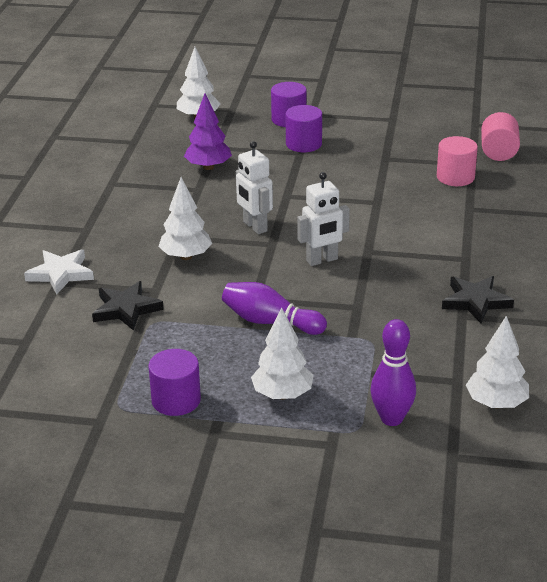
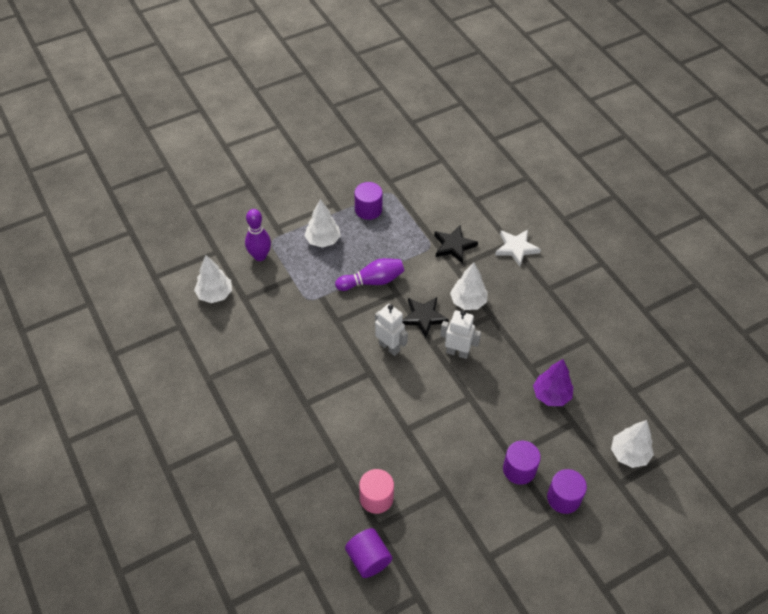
camera: 140 degrees right, 20 degrees up
(322, 260) = (389, 347): white robot -> white robot turned 105 degrees clockwise
(475, 301) = (273, 365): black star -> black star (423, 317)
(498, 152) = (368, 559): pink cylinder -> purple cylinder

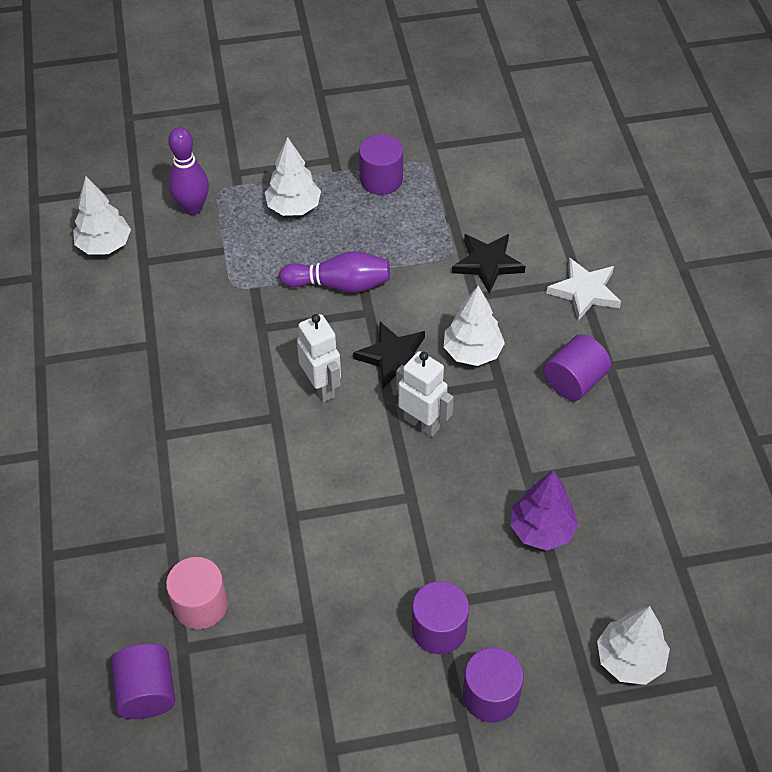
camera: 20 degrees right, 0 degrees up
(533, 303) = (574, 381): none -> purple cylinder

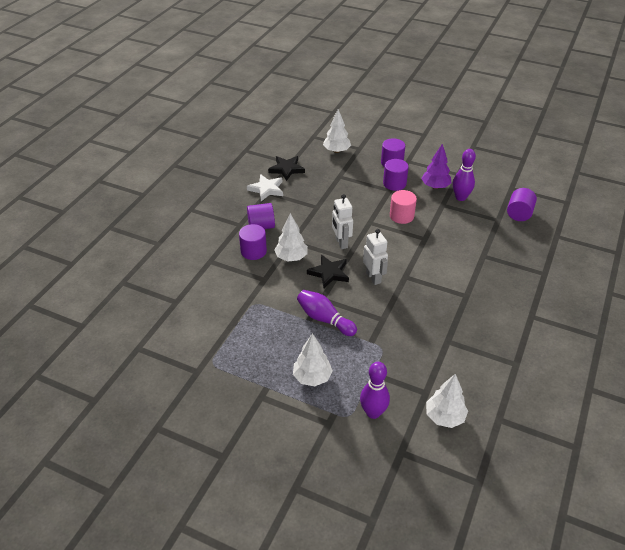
camera: 145 degrees left, 10 degrees down
(200, 605) = (483, 228): pink cylinder -> pink cylinder (401, 216)
(285, 670) = (460, 197): none -> purple bowling pin
(321, 387) = (373, 277): white robot -> white robot turned 150 degrees clockwise
(381, 179) = (247, 366): purple cylinder -> purple cylinder (253, 251)
(487, 264) = (242, 290): black star -> black star (286, 169)
(542, 530) = (329, 191): purple tree -> purple tree (435, 186)
(584, 291) = (213, 255): white star -> white star (266, 189)

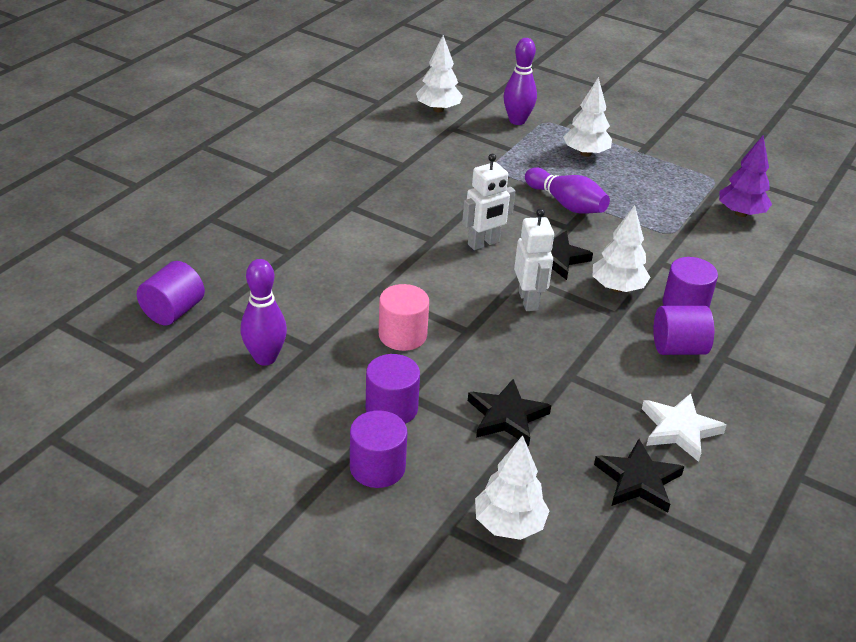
camera: 175 degrees left, 5 degrees down
(343, 186) = (507, 416): none -> black star
(373, 277) = (483, 243): white robot -> white robot turned 105 degrees counterclockwise
(435, 186) = (305, 390): purple tree -> purple tree (741, 213)

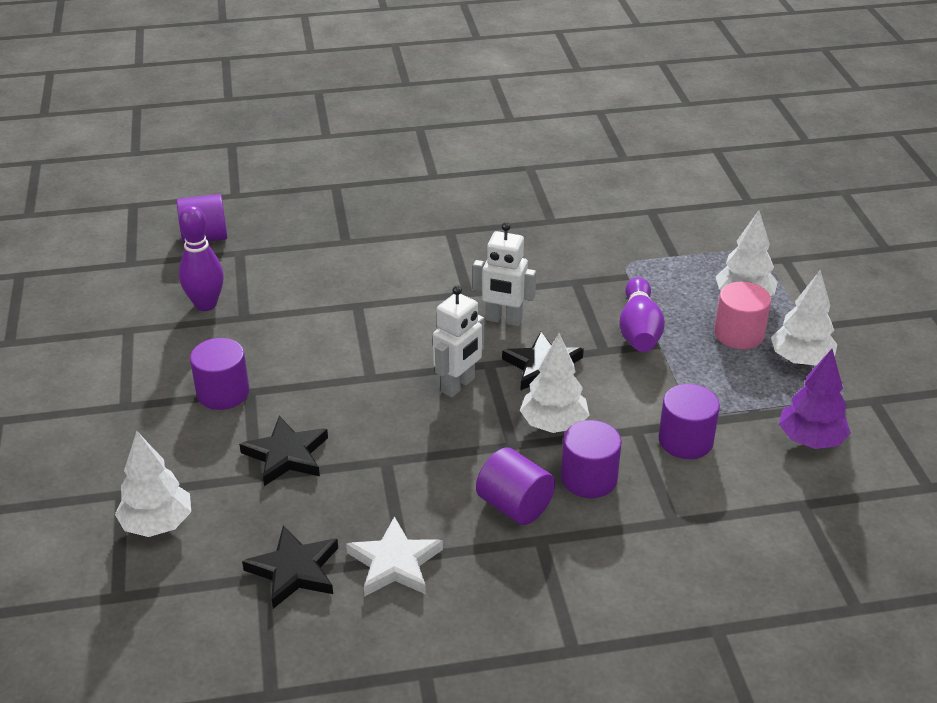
camera: 50 degrees right, 0 degrees up
(377, 467) = (147, 424): purple cylinder -> purple cylinder (685, 440)
(402, 335) = (318, 348): pink cylinder -> pink cylinder (739, 334)
(438, 109) = (667, 189): white tree -> white tree (800, 360)
(517, 121) = (727, 235): purple bowling pin -> none

